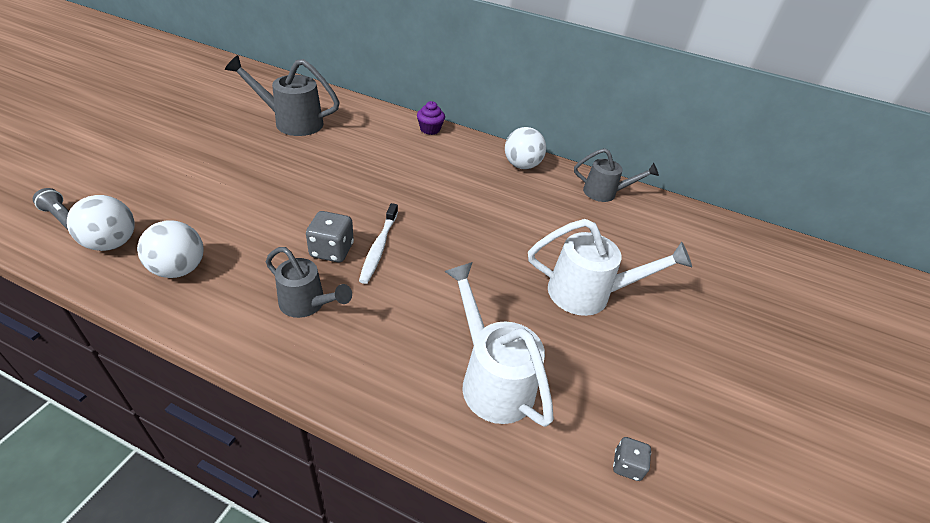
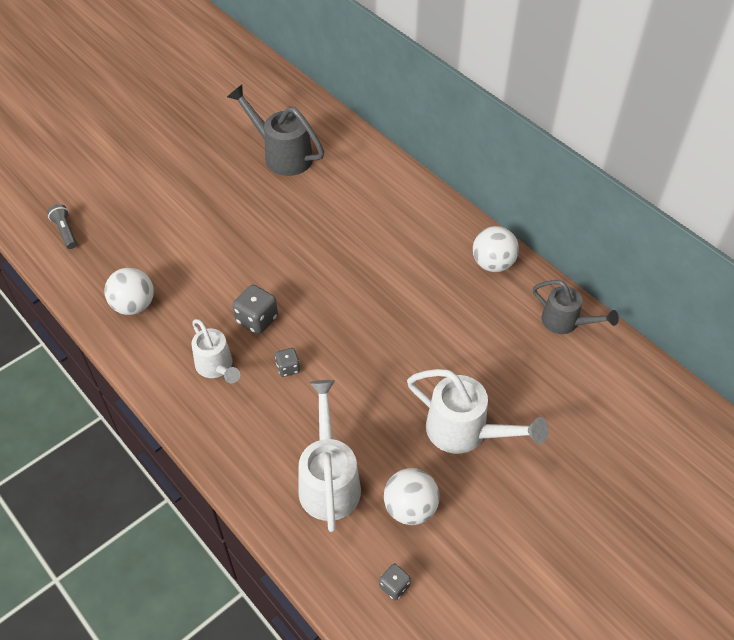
camera: 30 degrees right, 10 degrees up
(112, 243) = (93, 266): white ball -> white ball (410, 508)
(307, 304) = (216, 367): grey watering can -> white watering can
(379, 248) = (298, 327): white toothbrush -> none
(387, 285) = (288, 368): none -> grey dice
(430, 129) = (419, 192): purple cupcake -> none

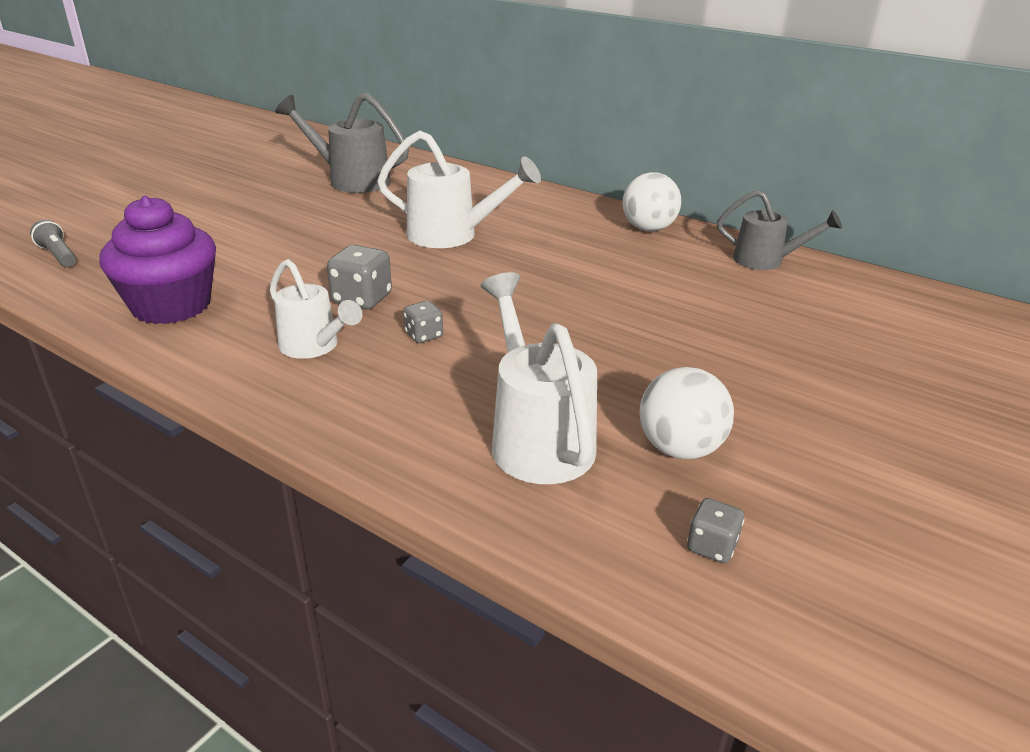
camera: 15 degrees left, 20 degrees down
(134, 305) = (171, 306): white ball -> purple cupcake
(465, 432) = (708, 362): white watering can -> white watering can (452, 235)

